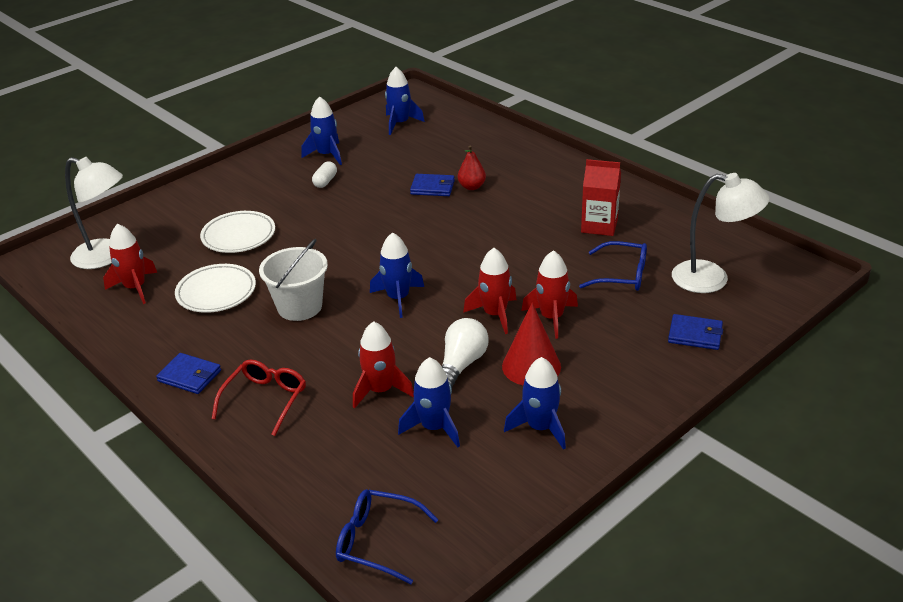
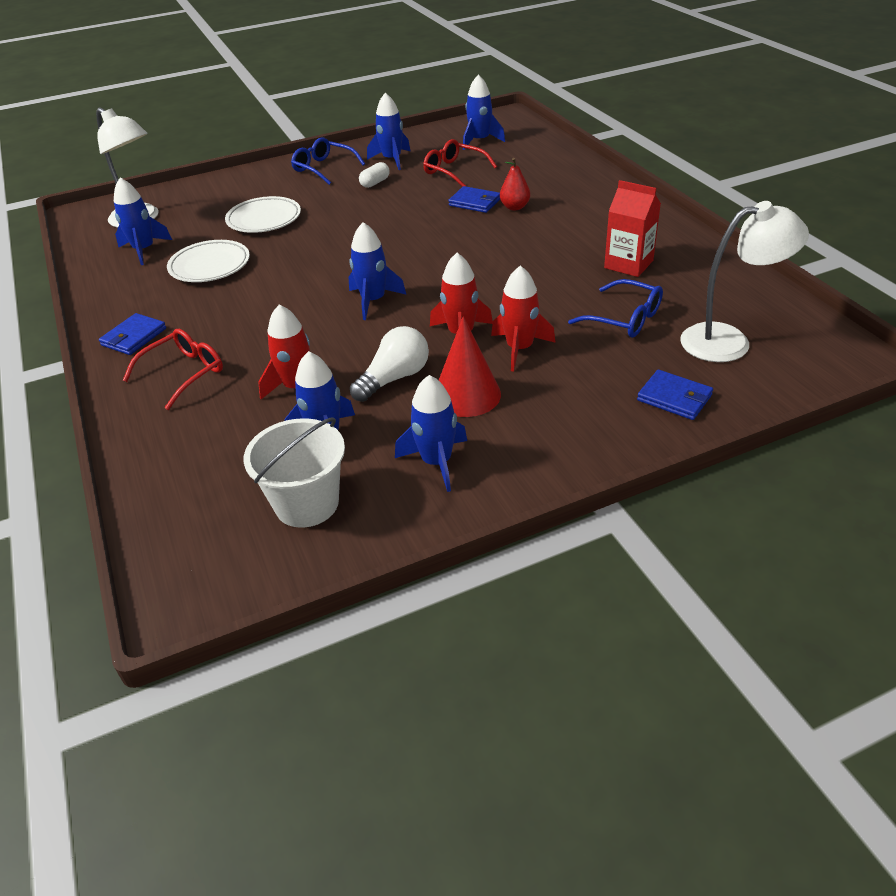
camera: 20 degrees right, 5 degrees up
(135, 288) = (144, 250): red rocket -> blue rocket
(190, 376) = (134, 337): blue wallet -> blue wallet turned 75 degrees clockwise
(299, 307) = (275, 292): white bucket -> white bucket (307, 503)
(377, 541) = (192, 542): blue glasses -> blue glasses (323, 168)
(394, 158) = (454, 171): none -> red glasses
(712, 279) = (729, 341): white lamp -> white lamp turned 45 degrees counterclockwise

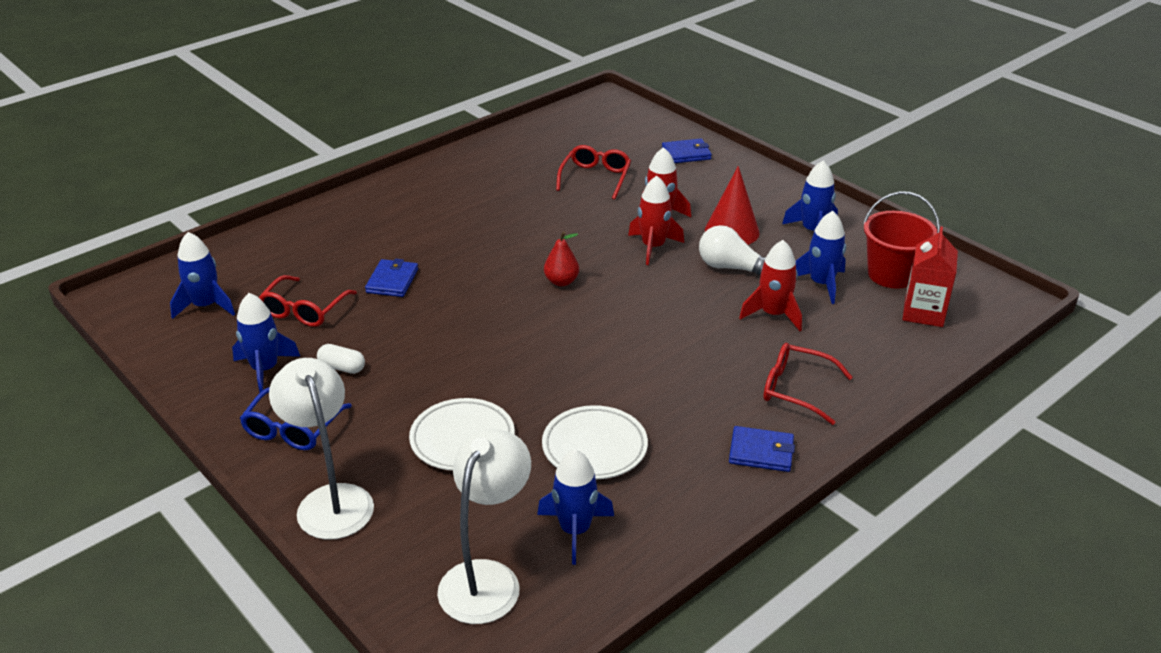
camera: 110 degrees left, 5 degrees down
(307, 503) = (891, 274): white bucket -> red bucket
(373, 301) = (620, 305): blue rocket -> none
(514, 207) = (401, 253): red pear -> red pear (561, 281)
(624, 319) = (595, 178): blue glasses -> red glasses
(628, 264) = (507, 182): red carton -> red carton (923, 312)
(674, 398) = (686, 154): blue wallet -> blue wallet turned 60 degrees clockwise
(729, 341) = (607, 138): white lamp -> white lamp (331, 500)

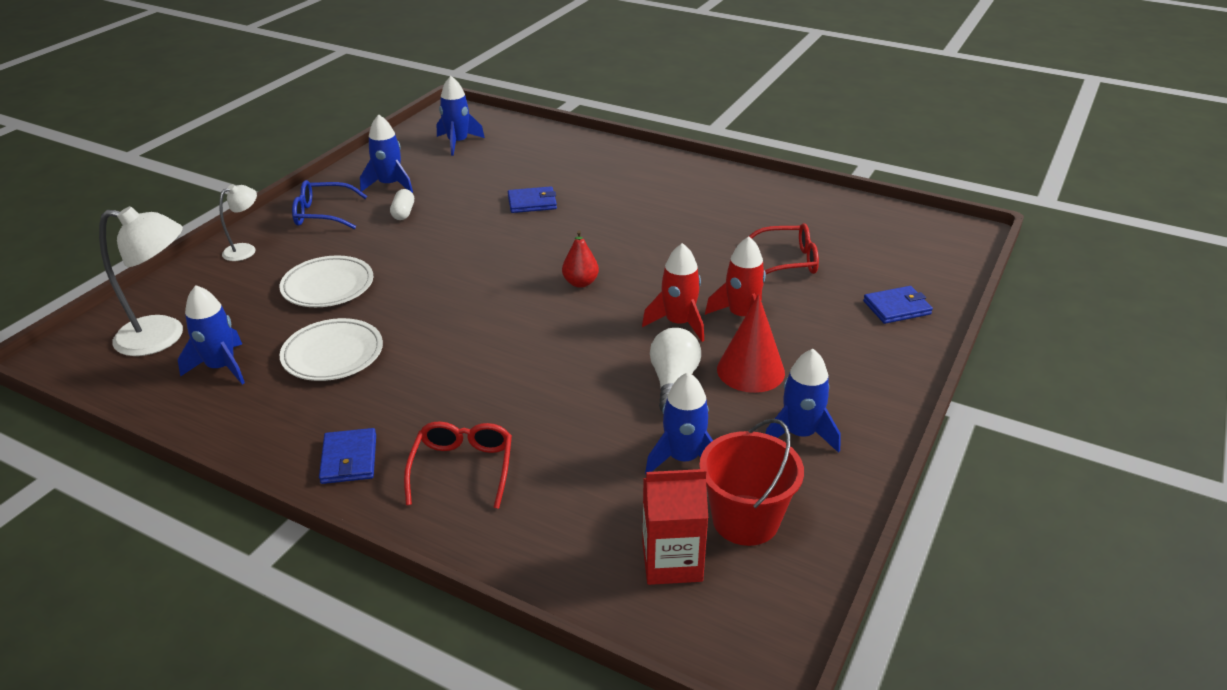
camera: 70 degrees right, 0 degrees up
(304, 310) = (471, 178): red glasses -> none
(331, 500) = (245, 250): white lamp -> white lamp, size x0.55
(686, 154) = (897, 308): blue wallet -> blue wallet turned 75 degrees counterclockwise
(773, 314) = (598, 429): red rocket -> none

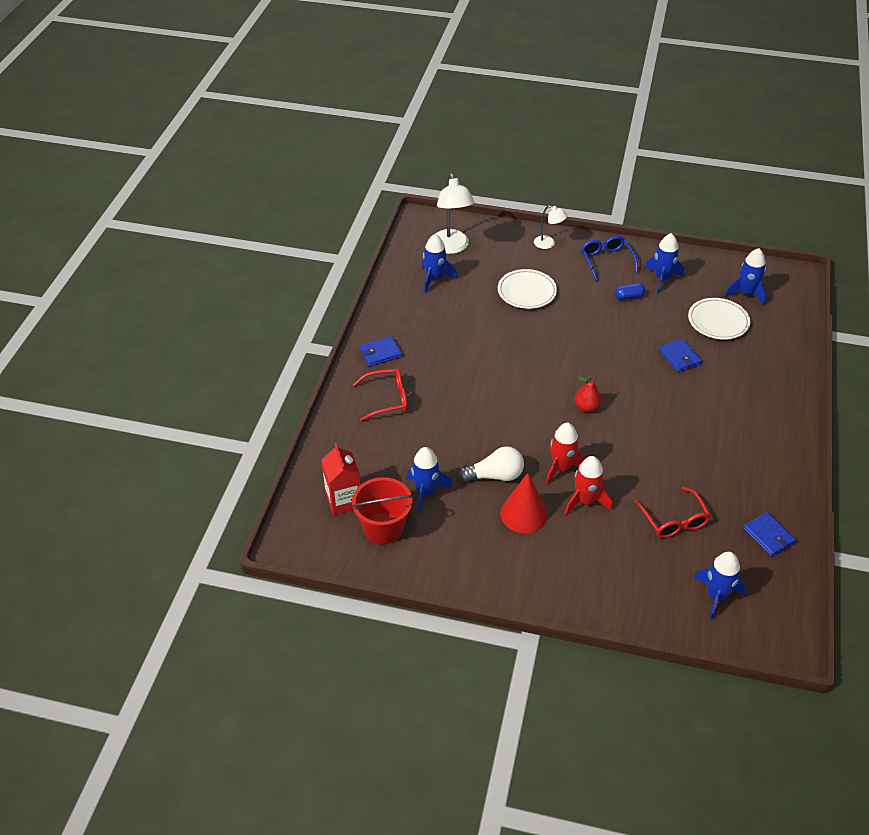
camera: 75 degrees right, 10 degrees up
(333, 355) = (462, 317): white plate -> white plate (718, 322)
(403, 213) = (629, 297): white capsule -> blue capsule
(800, 434) = (467, 547): blue rocket -> blue rocket (716, 596)
(897, 308) = (639, 595): blue wallet -> blue wallet (769, 536)

